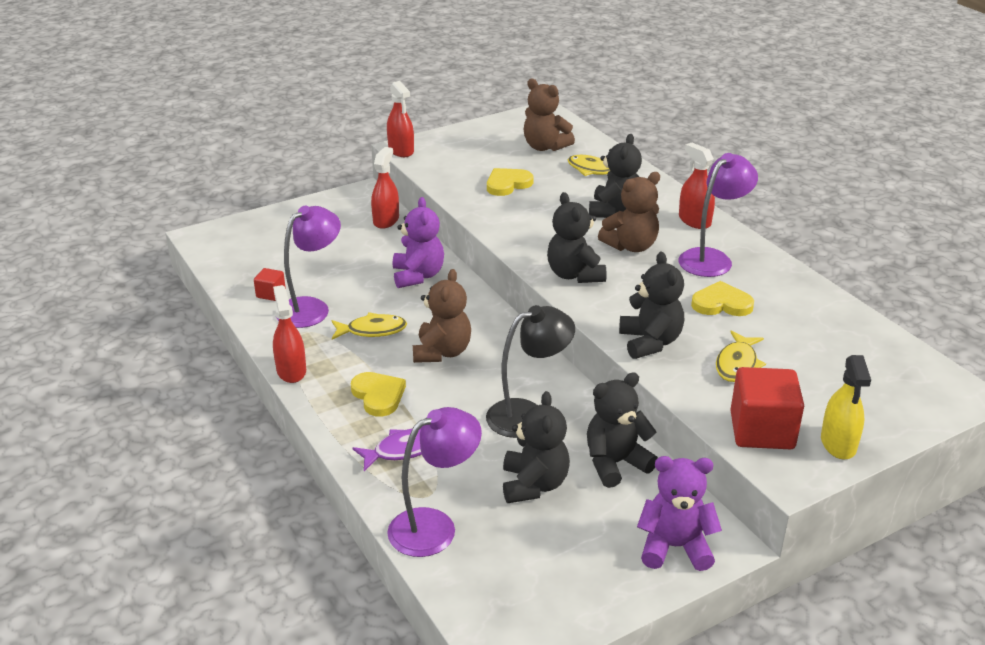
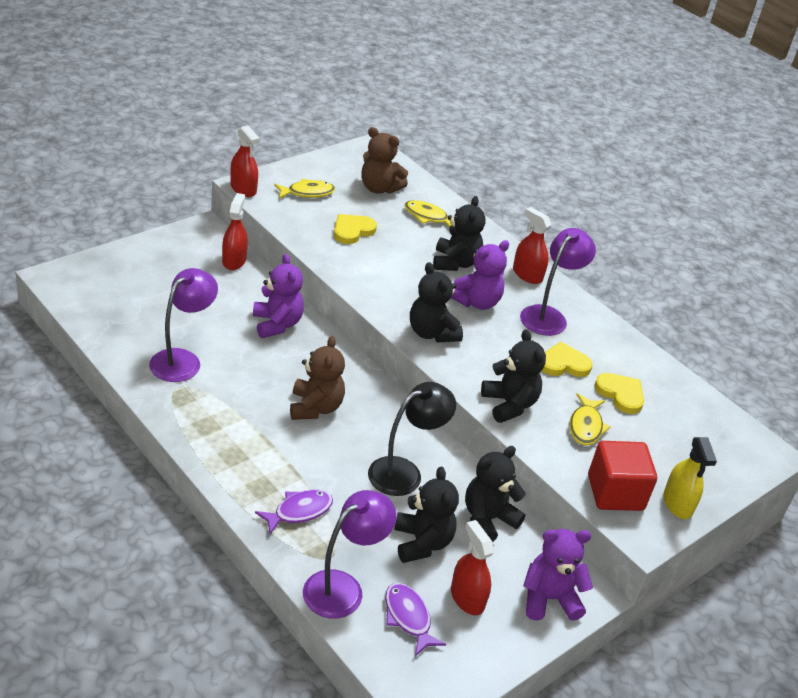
camera: 15 degrees left, 5 degrees up
(271, 294) = (139, 344): red cube -> none
(291, 371) = (178, 429): red spray bottle -> red spray bottle (467, 598)
(372, 330) = (246, 384): yellow fish -> yellow fish (307, 193)
(378, 395) = (266, 455): yellow heart -> yellow heart (620, 394)
(503, 559) = (408, 617): none -> purple fish
(631, 246) = (476, 302): brown teddy bear -> purple teddy bear

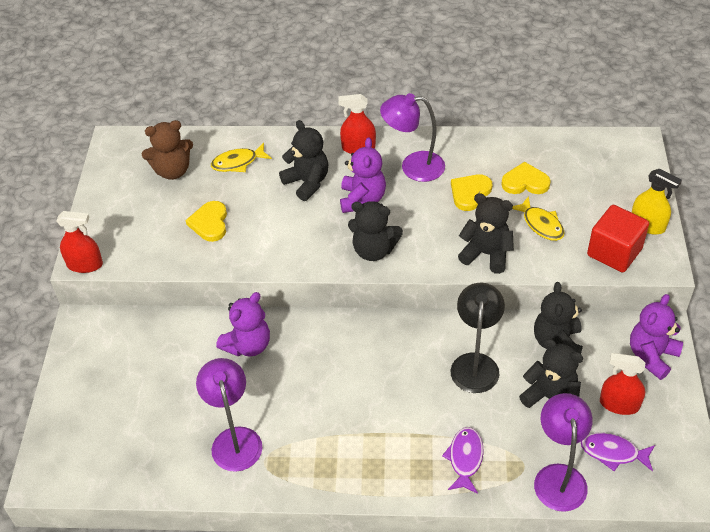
camera: 40 degrees left, 10 degrees up
(234, 261) = (143, 327): red spray bottle -> none
(277, 324) = (248, 345): purple teddy bear -> purple teddy bear turned 105 degrees clockwise
(307, 193) = (133, 222): yellow fish -> none
(315, 407) = (364, 378): brown teddy bear -> none
(548, 316) = (413, 166): purple lamp -> purple lamp turned 75 degrees counterclockwise

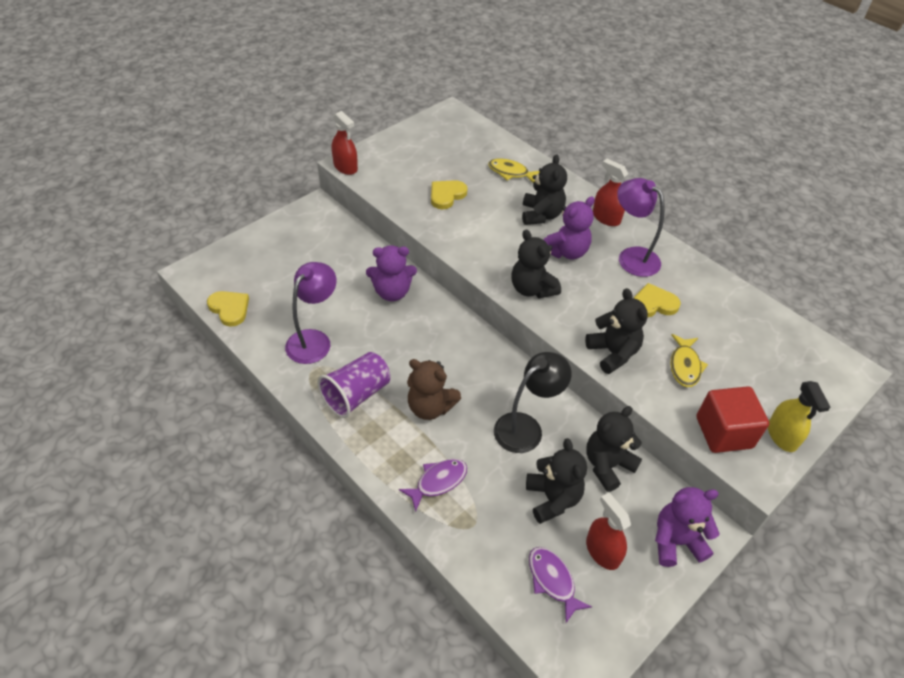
camera: 40 degrees right, 0 degrees up
(172, 171) = (463, 150): brown teddy bear -> brown teddy bear (430, 407)
(326, 451) = (356, 395): none -> purple cup
(525, 182) = (709, 328): yellow heart -> yellow heart (229, 309)
(558, 476) = (489, 557): purple lamp -> none

